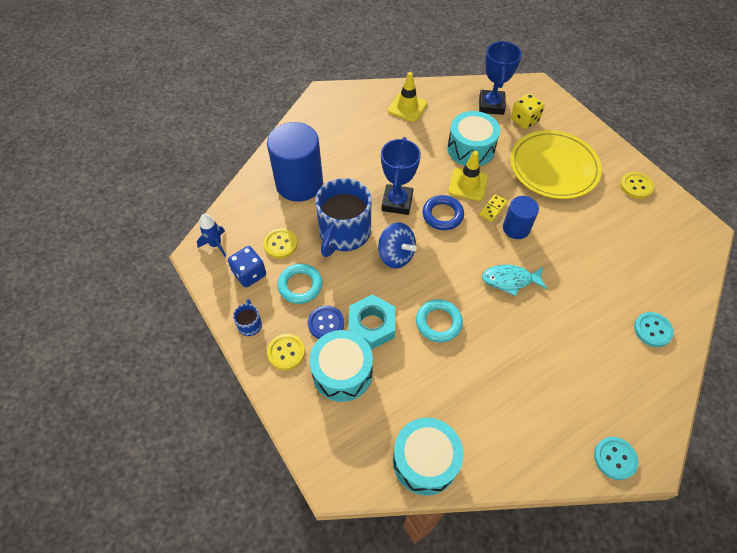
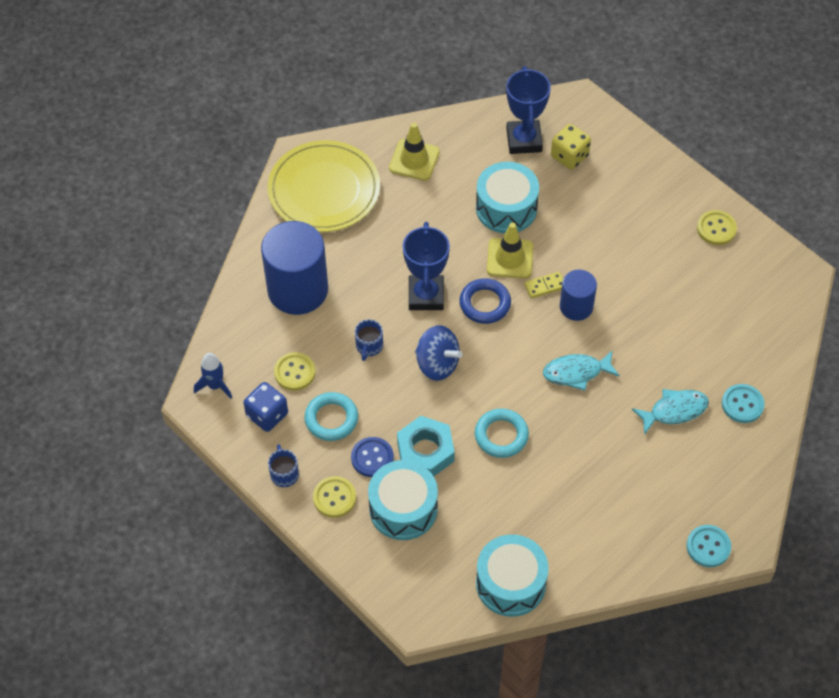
camera: 10 degrees left, 0 degrees up
(344, 233) = (369, 346): blue mug -> blue mug, size x0.43
(493, 209) = (545, 286): yellow domino -> yellow domino turned 45 degrees clockwise
(553, 167) = (613, 218): yellow plate -> yellow plate (324, 190)
(591, 326) = (674, 411): none -> turquoise fish

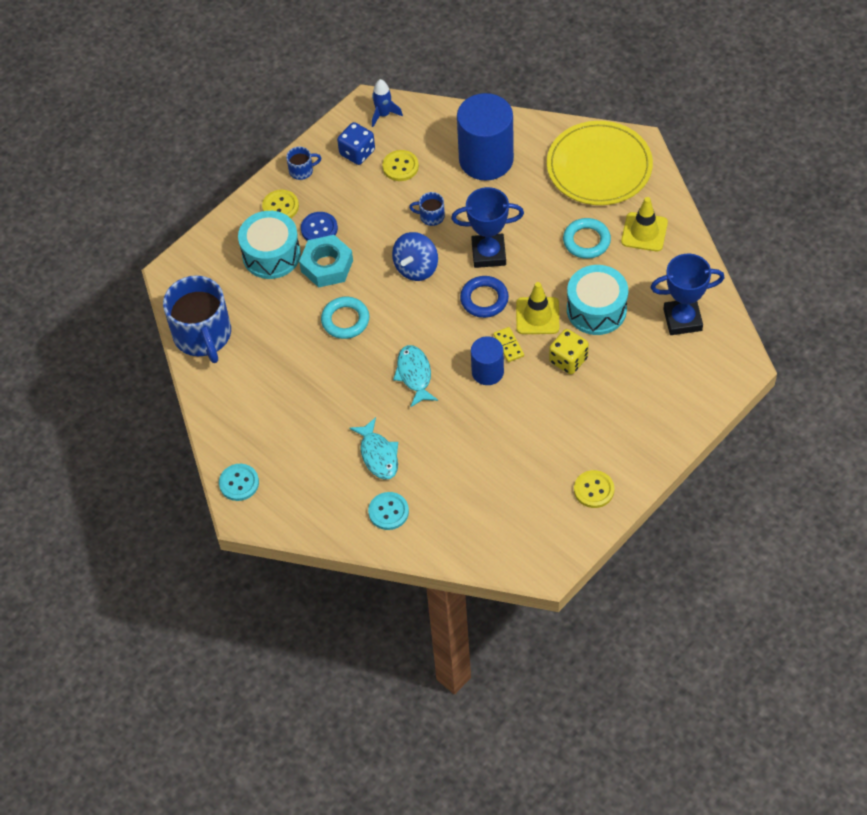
camera: 90 degrees right, 0 degrees up
(331, 419) = (355, 197): turquoise ring -> turquoise ring (586, 241)
(510, 583) = (203, 335): turquoise drum -> blue mug
(569, 156) = (668, 359): yellow dice -> yellow dice (568, 360)

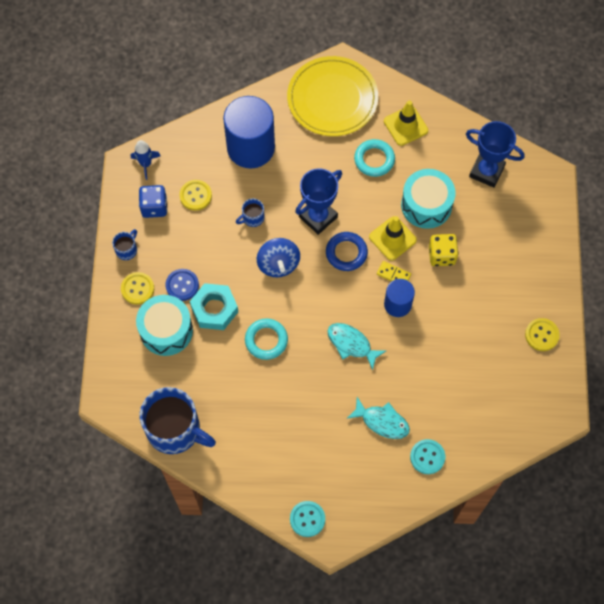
camera: 45 degrees left, 10 degrees up
(682, 319) = (486, 171): blue trophy -> blue trophy turned 75 degrees clockwise

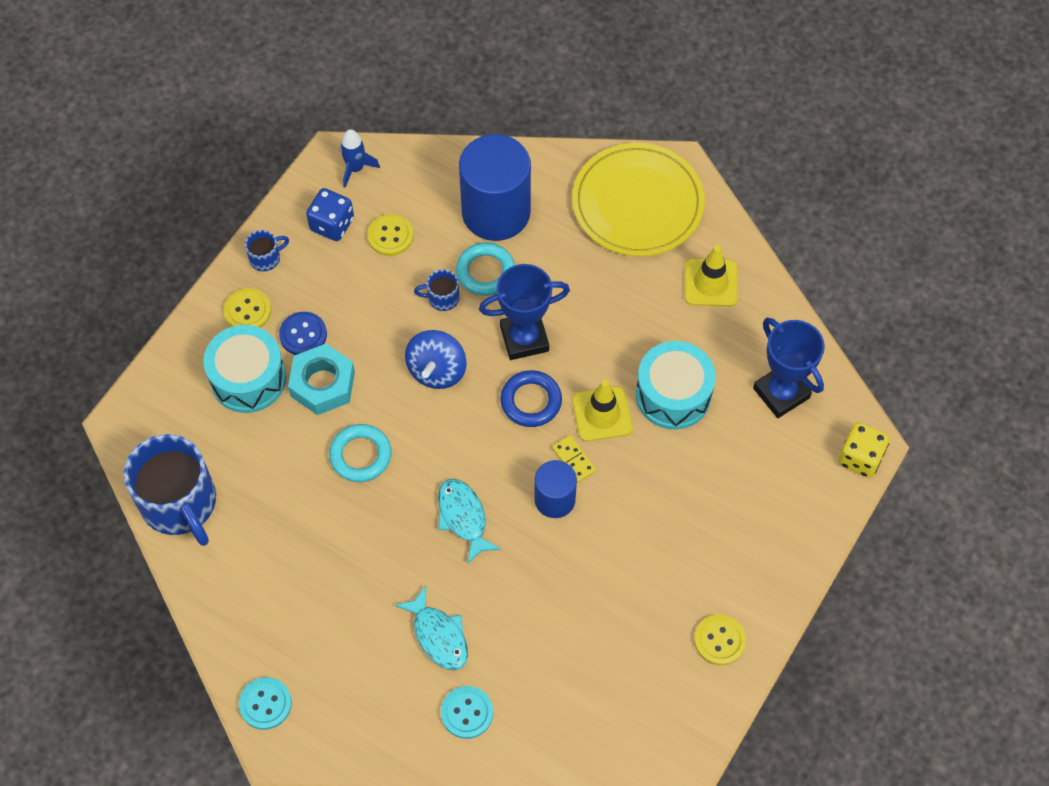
camera: 30 degrees right, 5 degrees down
(374, 159) = (642, 304): turquoise ring -> turquoise ring (485, 272)
(441, 255) = (652, 468): yellow dice -> yellow dice (860, 458)

